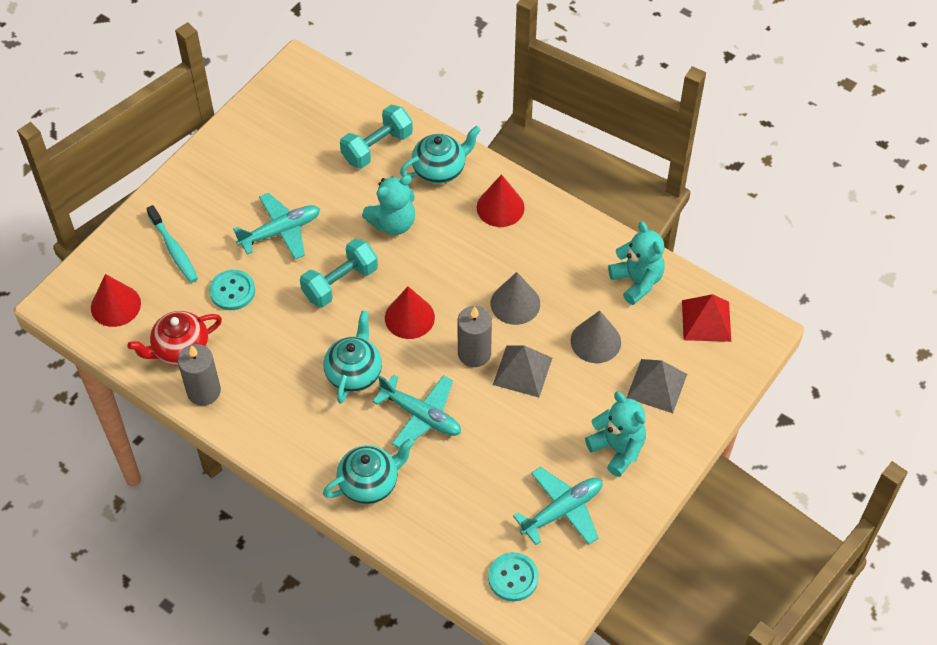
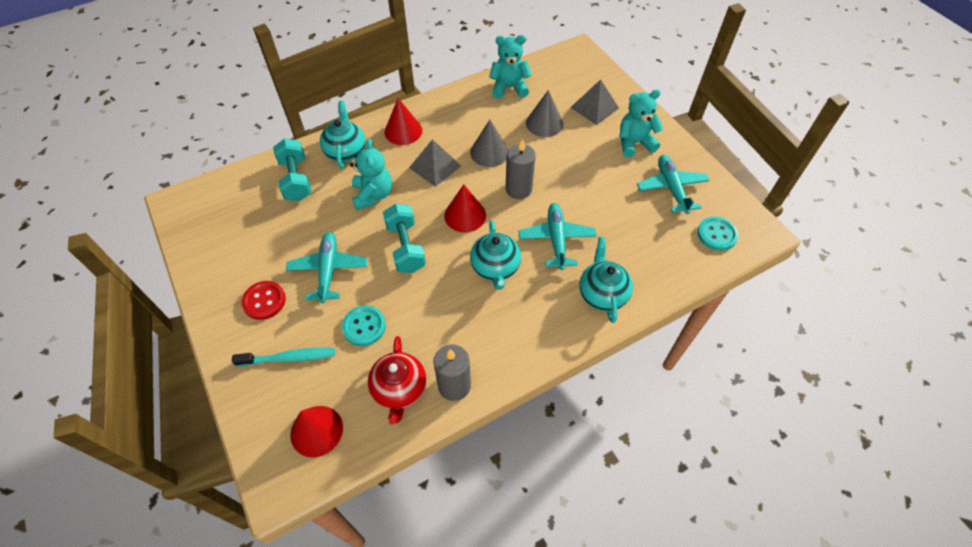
camera: 65 degrees left, 0 degrees up
(222, 199) = (264, 301): none -> red button
(354, 373) = (495, 268): turquoise teapot -> turquoise teapot turned 135 degrees counterclockwise
(421, 416) = (556, 239): turquoise plane -> turquoise plane turned 60 degrees counterclockwise
(522, 371) = (548, 168): grey pyramid -> grey pyramid (435, 166)
(706, 320) = (557, 69): red pyramid -> none

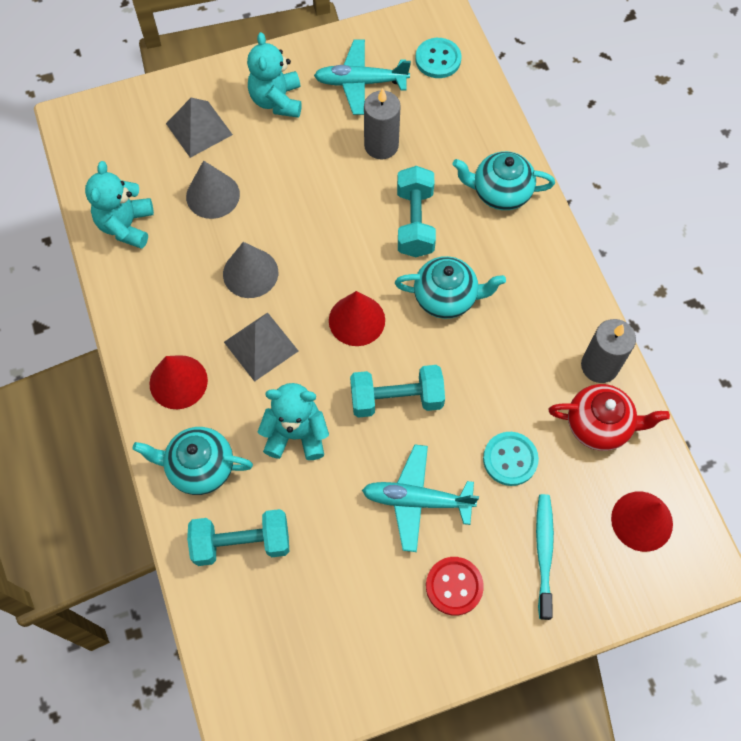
camera: 80 degrees left, 10 degrees up
(518, 189) = (325, 249): grey candle -> grey candle (381, 145)
(556, 239) = (415, 222): turquoise plane -> turquoise dumbbell

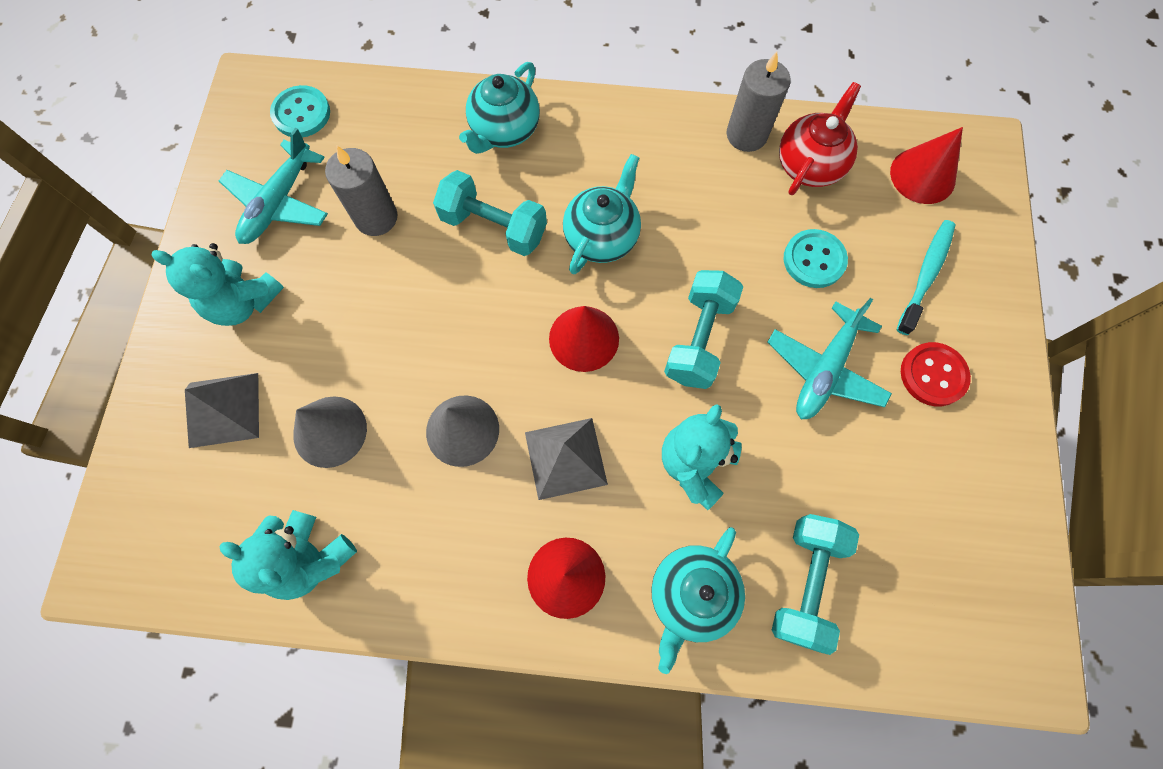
camera: 65 degrees left, 5 degrees up
(544, 553) = (925, 275): turquoise toothbrush -> turquoise toothbrush turned 90 degrees clockwise

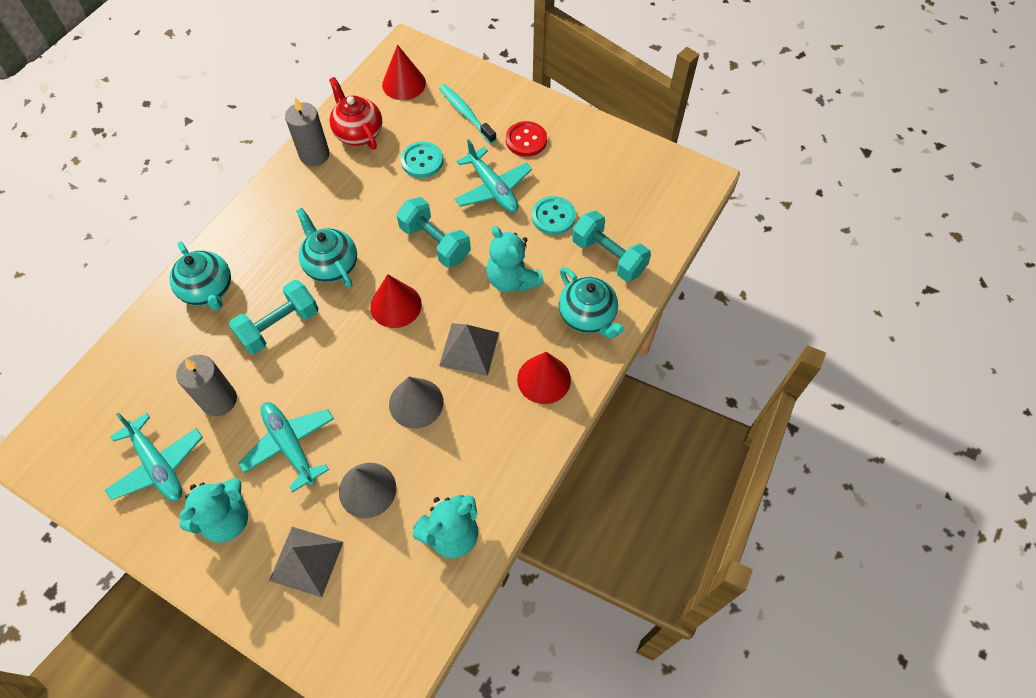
camera: 65 degrees left, 10 degrees down
(301, 113) = (89, 422): turquoise button -> turquoise button (553, 217)
(352, 319) = (290, 445): none -> turquoise plane

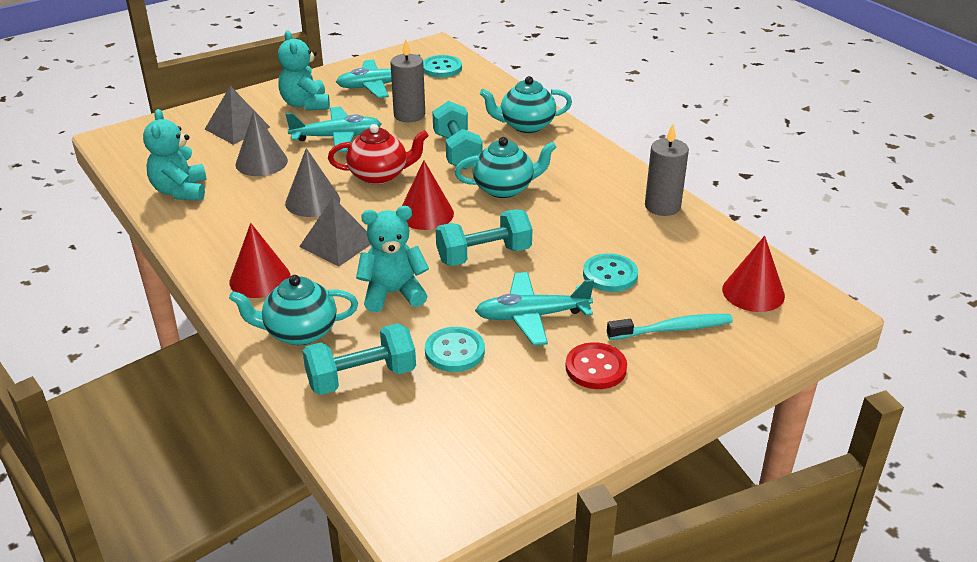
camera: 115 degrees right, 25 degrees down
(93, 419) = (441, 68): none -> turquoise button
(358, 133) = (681, 240): red teapot -> red teapot (379, 175)

